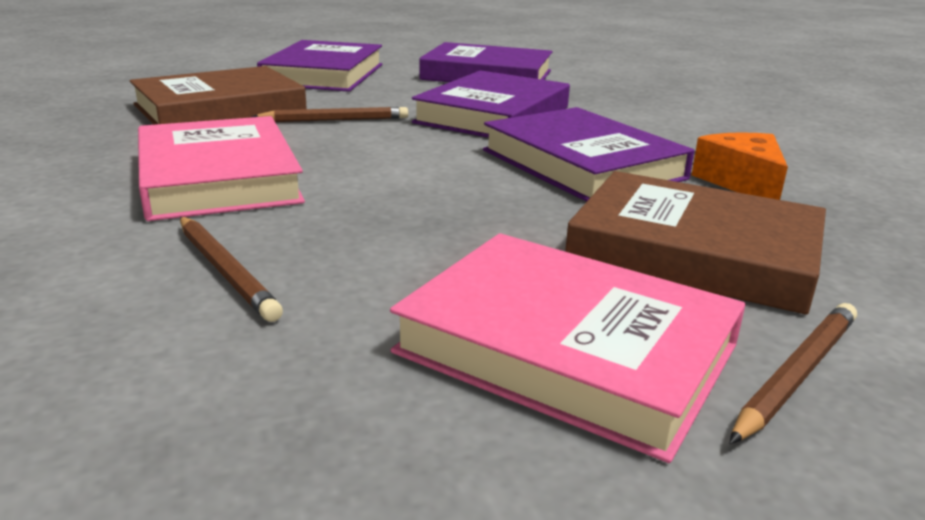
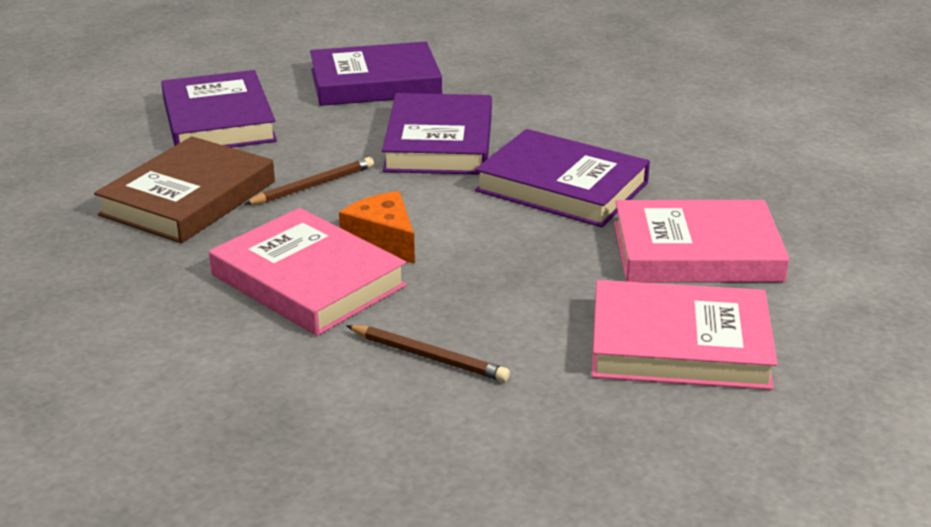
camera: 25 degrees left, 5 degrees up
(694, 251) = (696, 252): brown book -> pink book
(742, 182) = (684, 176): orange cheese -> orange cheese (383, 240)
(796, 374) = (800, 323): brown pencil -> none

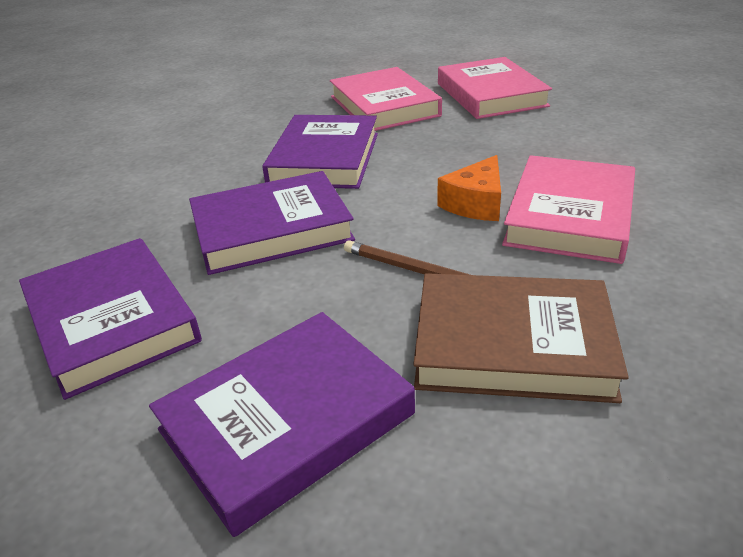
camera: 110 degrees left, 5 degrees up
(429, 357) = (594, 148): brown pencil -> none

